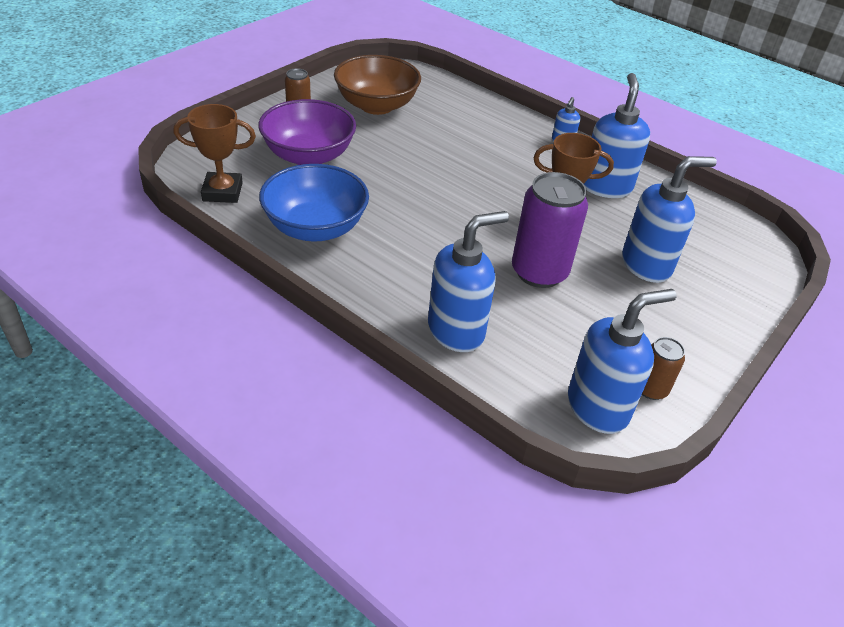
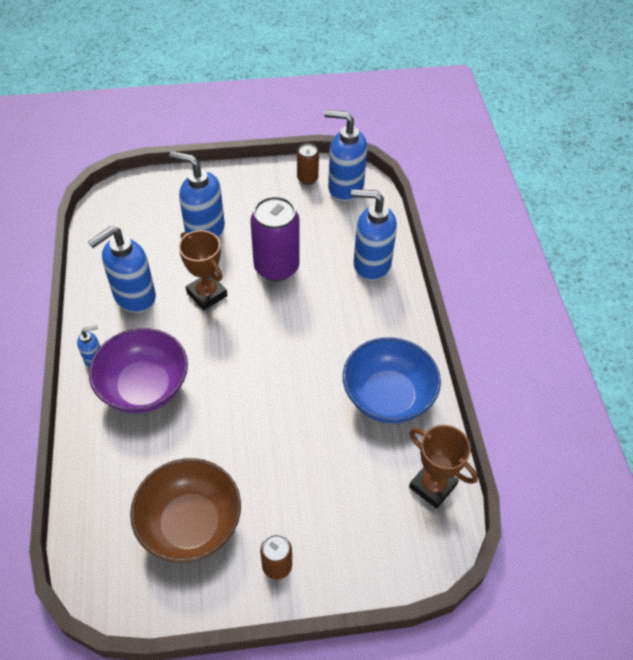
camera: 135 degrees left, 10 degrees up
(308, 156) = (324, 487): purple bowl -> purple bowl (144, 387)

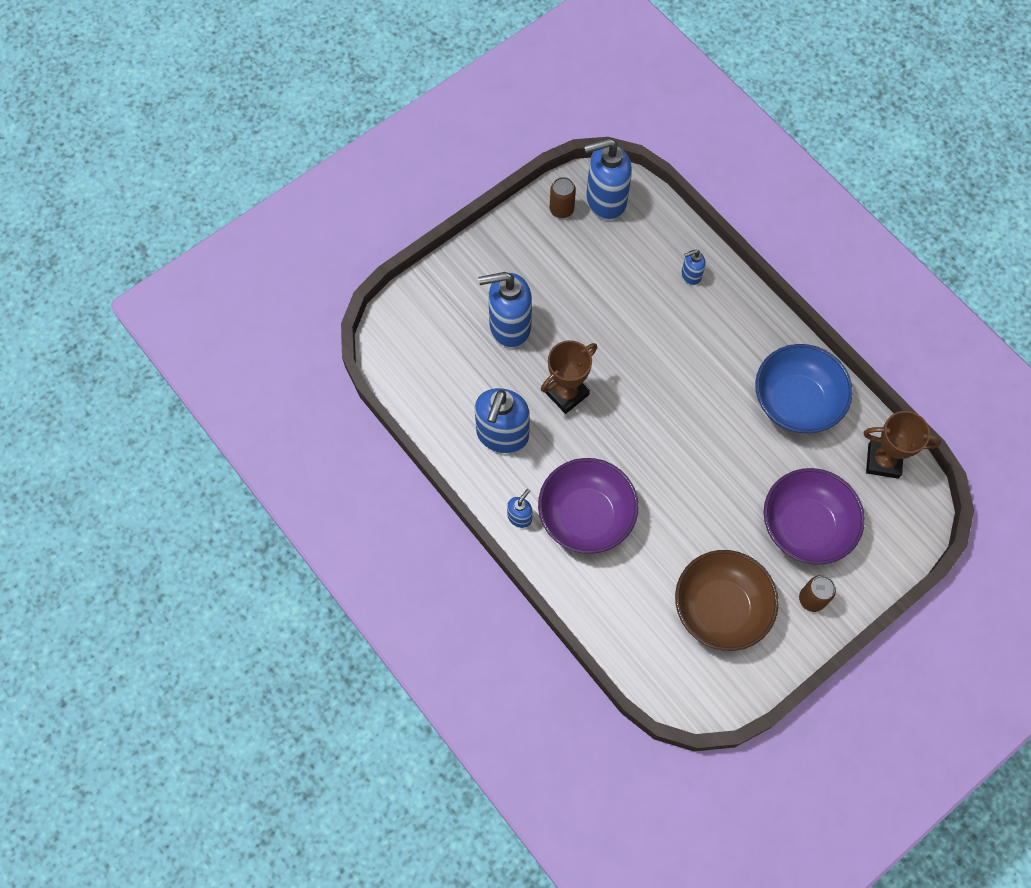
camera: 30 degrees left, 15 degrees up
(207, 294) = (566, 393): brown trophy -> brown trophy turned 60 degrees counterclockwise
(276, 267) = (607, 327): purple can -> none
(319, 500) = (805, 526): none -> purple bowl
(371, 264) = (690, 275): blue soap dispenser -> blue soap dispenser, size x0.48

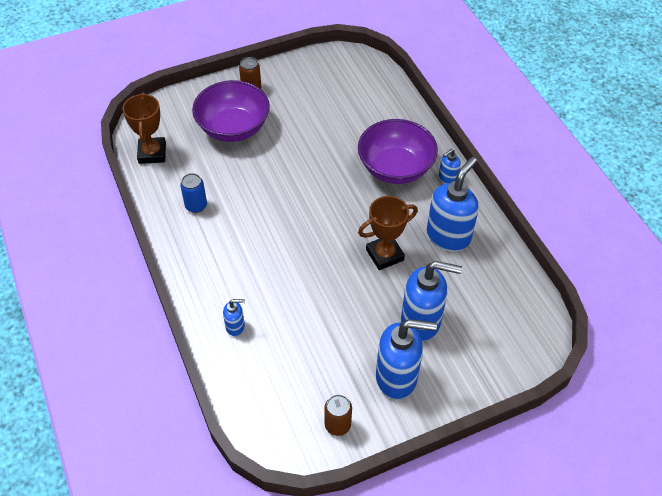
camera: 165 degrees left, 15 degrees down
(605, 200) = (288, 423): blue soap dispenser -> blue soap dispenser (397, 377)
(720, 608) = (317, 97): brown bowl -> none
(796, 402) = (196, 205): blue bowl -> blue can
(883, 461) = (152, 153): brown trophy -> brown trophy turned 60 degrees clockwise

